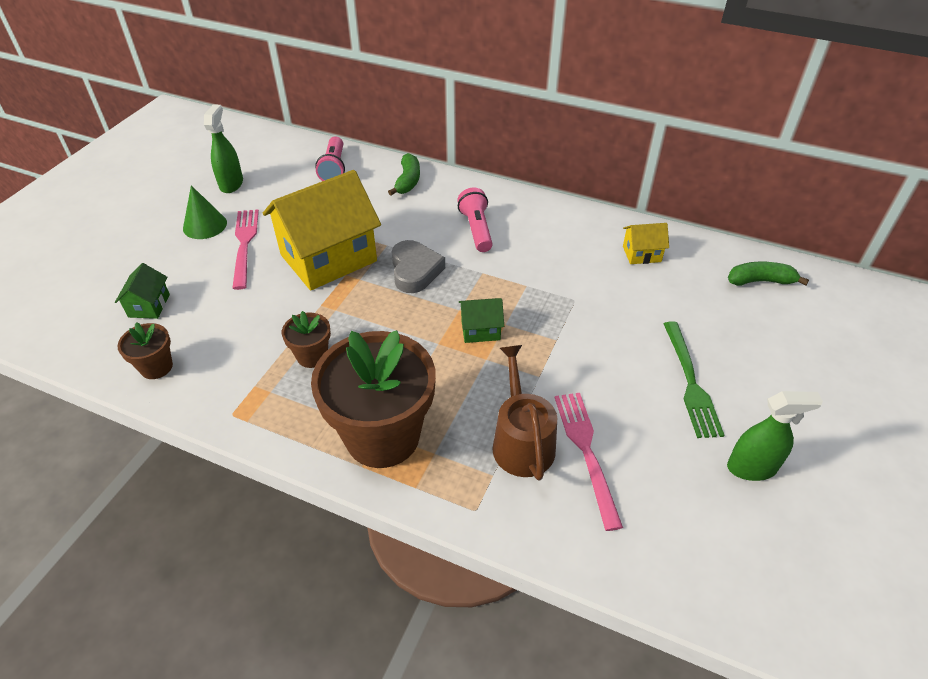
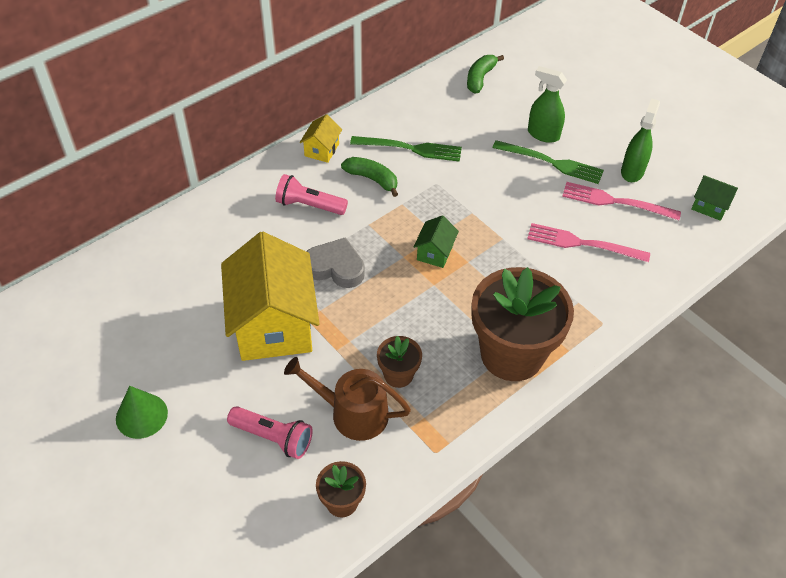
camera: 65 degrees left, 5 degrees up
(149, 306) = (245, 493): green house -> green house (709, 206)
(231, 184) = (81, 373): green spray bottle -> green spray bottle (543, 134)
(244, 244) = (202, 387): pink fork -> pink fork (614, 202)
(334, 168) = (128, 276): pink flashlight -> pink flashlight (273, 437)
(408, 181) = (199, 225): green banana -> green banana (372, 179)
(521, 441) = (557, 274): brown watering can -> brown watering can (352, 413)
(605, 266) = (411, 148): none -> green fork
(641, 254) = (411, 122): yellow house -> yellow house (321, 150)

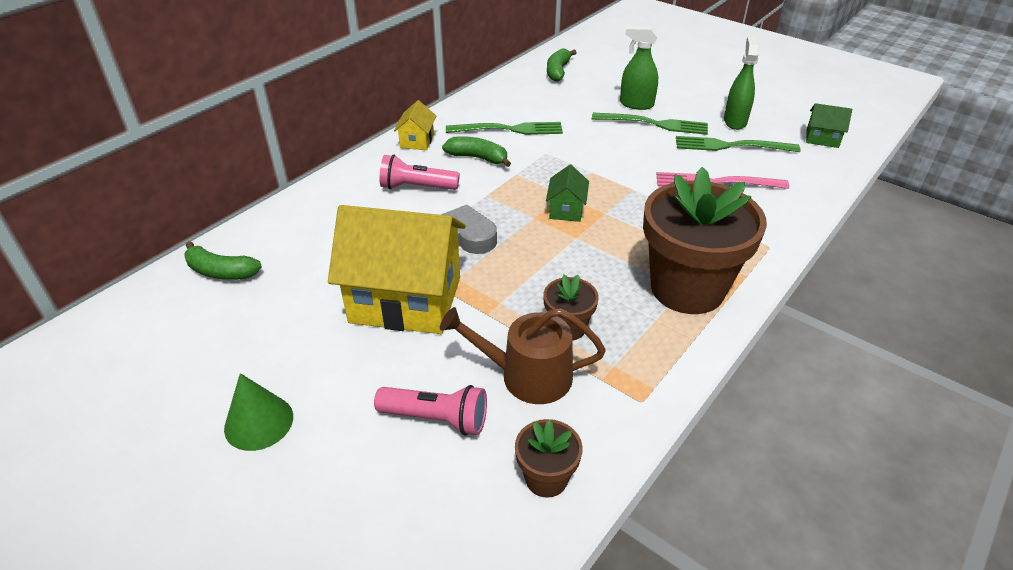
camera: 10 degrees left, 10 degrees down
(130, 270) = (221, 272): none -> green banana
(273, 324) = (406, 300): yellow house -> yellow house turned 60 degrees counterclockwise
(614, 202) = (730, 146): pink fork -> green fork

